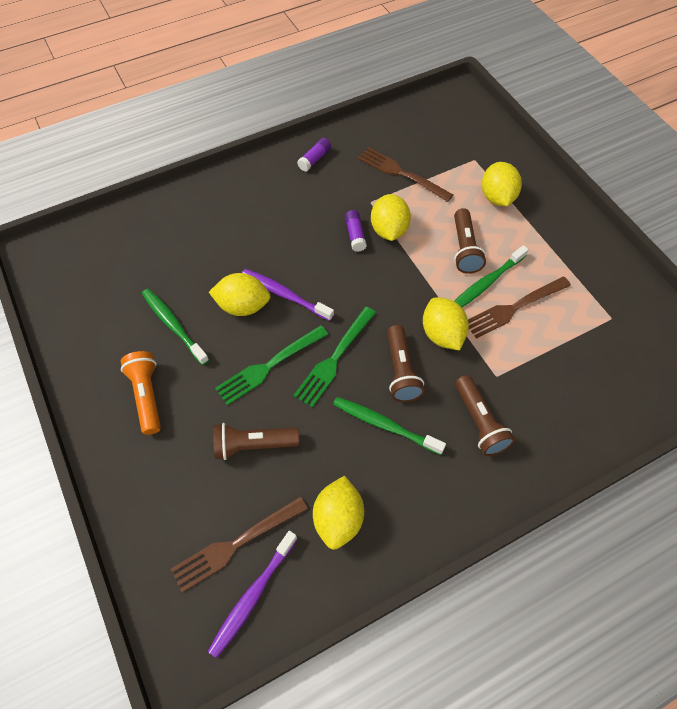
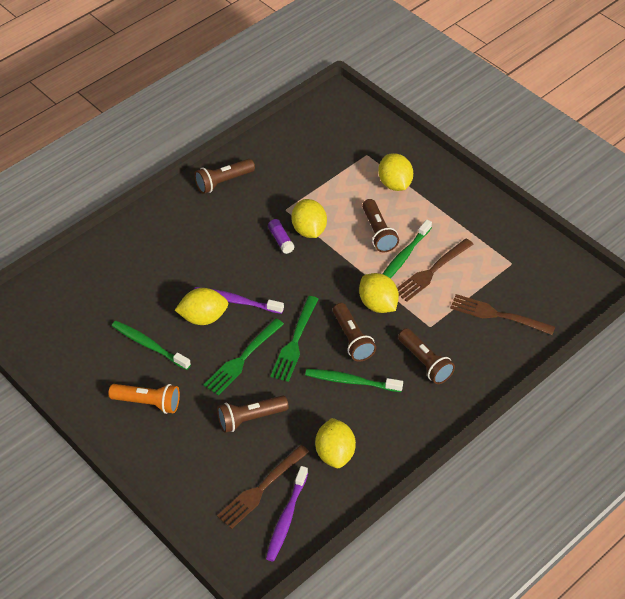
camera: 15 degrees left, 10 degrees down
(147, 395) = (148, 403): orange flashlight -> orange flashlight turned 135 degrees clockwise
(314, 159) = (223, 182): purple glue stick -> brown flashlight
(401, 173) = (305, 179): brown fork -> brown fork (498, 315)

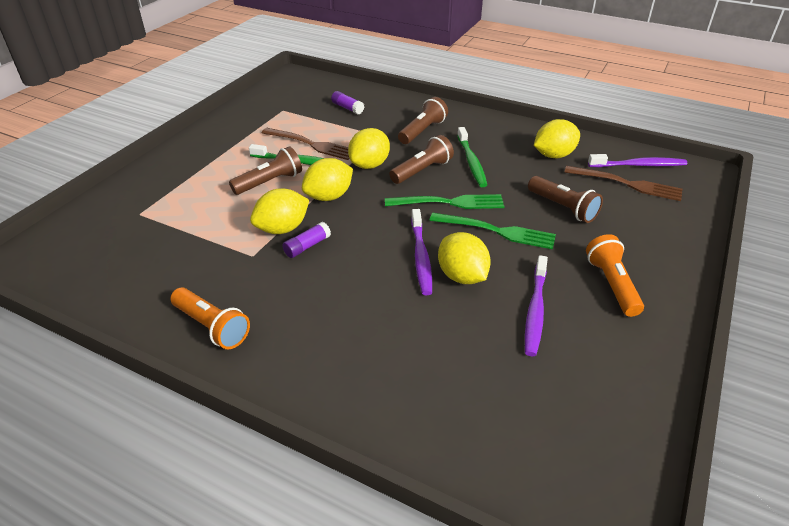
camera: 110 degrees left, 10 degrees down
(149, 345) = (535, 310): green toothbrush -> purple toothbrush
(223, 182) = (212, 327): brown flashlight -> orange flashlight
(395, 184) = (189, 185): yellow lemon -> yellow lemon (329, 196)
(498, 315) = (347, 108): brown fork -> purple glue stick

